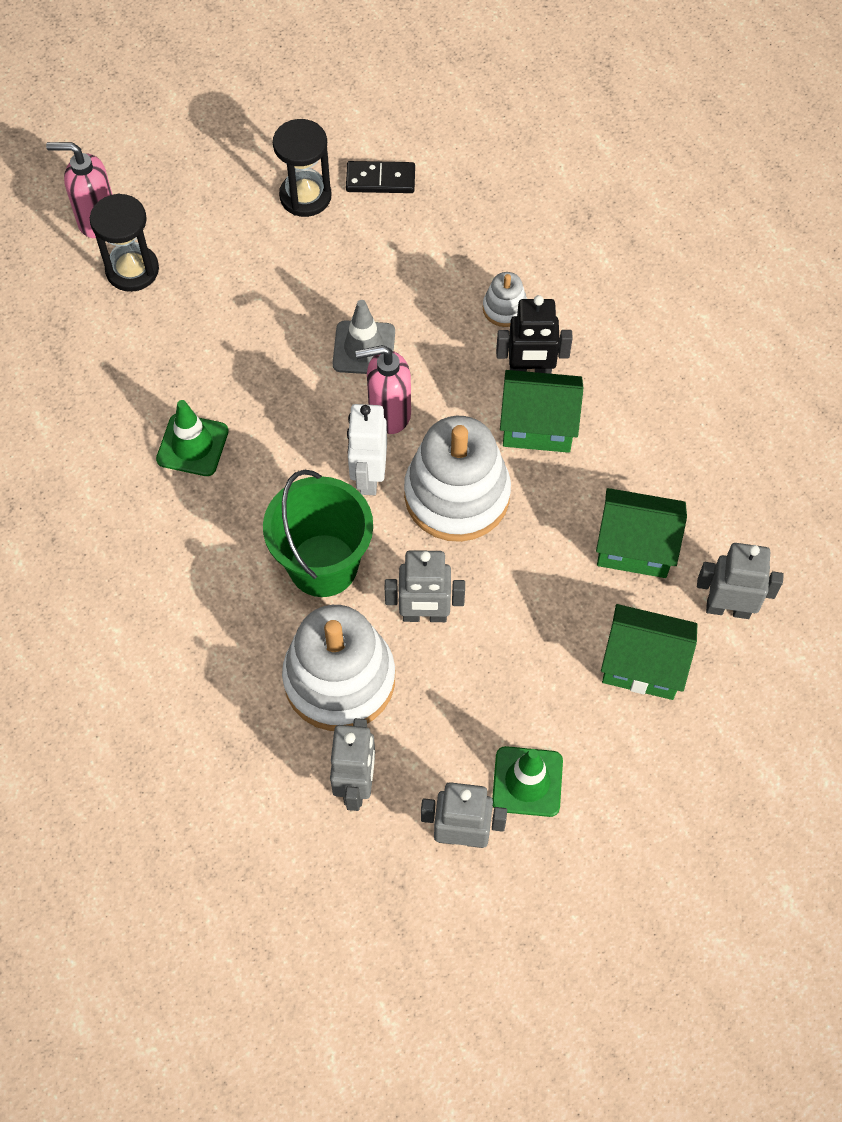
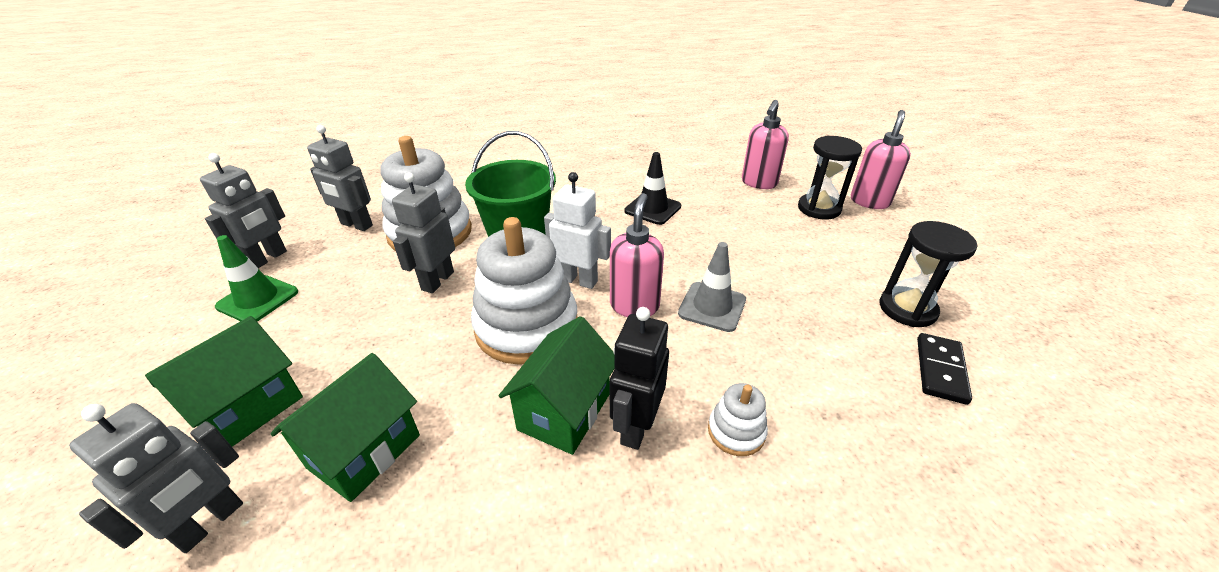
camera: 110 degrees right, 25 degrees down
(82, 339) = (758, 183): none -> pink soap dispenser
(192, 445) = (652, 209): green traffic cone -> black traffic cone

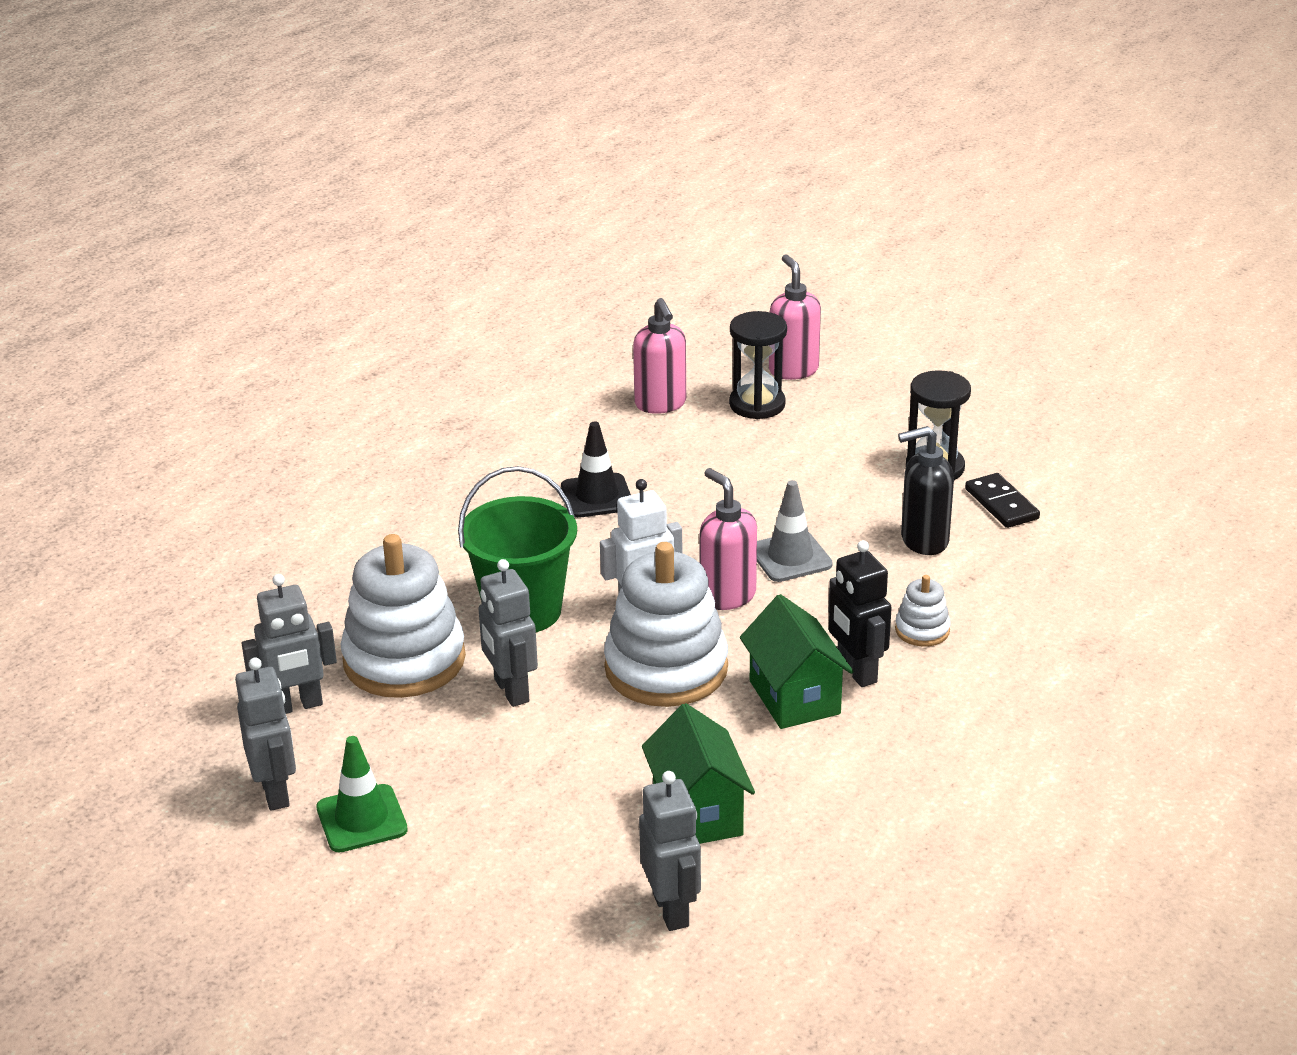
camera: 45 degrees left, 5 degrees down
(249, 408) = (553, 863): green house -> none
(830, 357) = (923, 541): none -> black soap dispenser

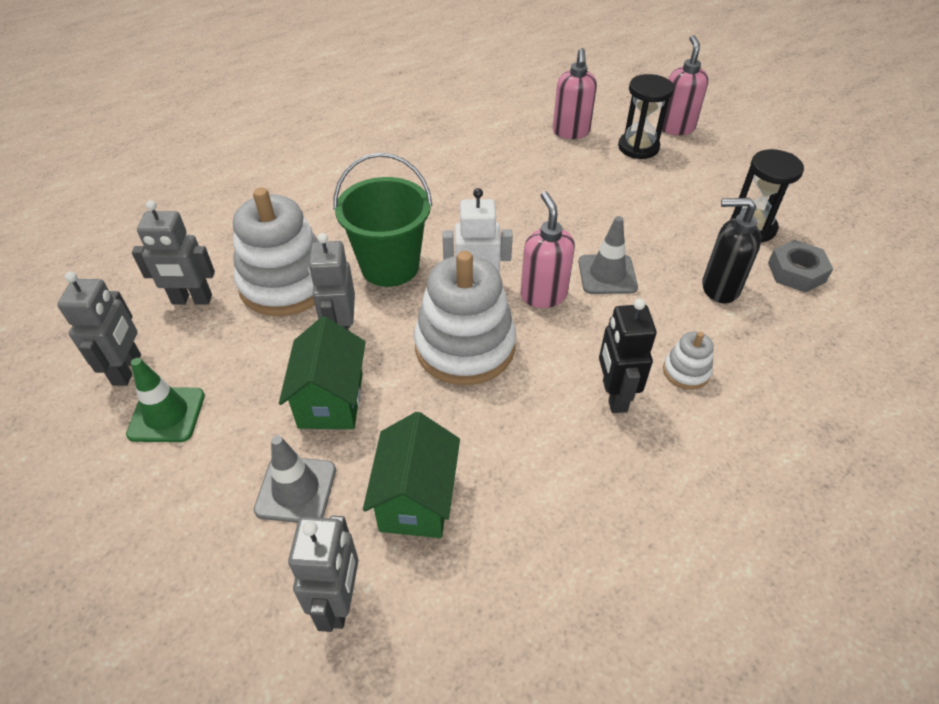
camera: 20 degrees right, 15 degrees up
(563, 840) = (296, 490): none -> grey traffic cone
(597, 496) = (491, 189): black traffic cone -> none
(794, 697) = (552, 405): green house -> green house (331, 400)
(1001, 504) = (796, 272): black domino -> grey nut

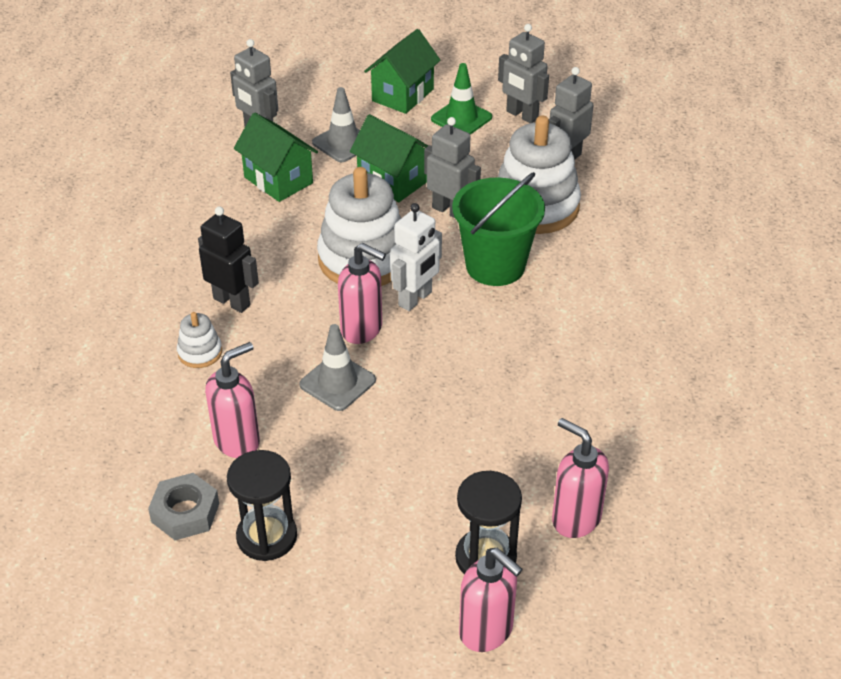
camera: 130 degrees right, 5 degrees down
(147, 501) = (402, 95): none -> green house
(719, 288) = (237, 441): black soap dispenser -> pink soap dispenser

